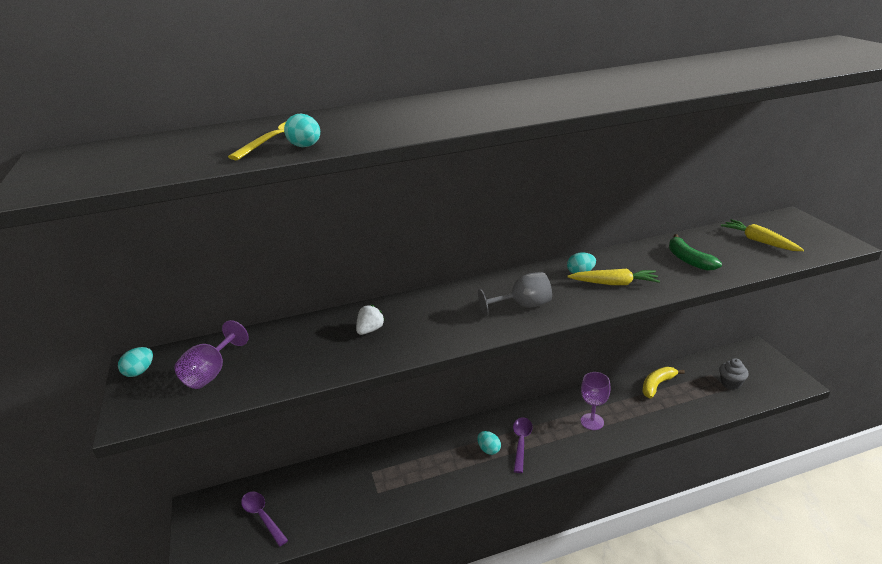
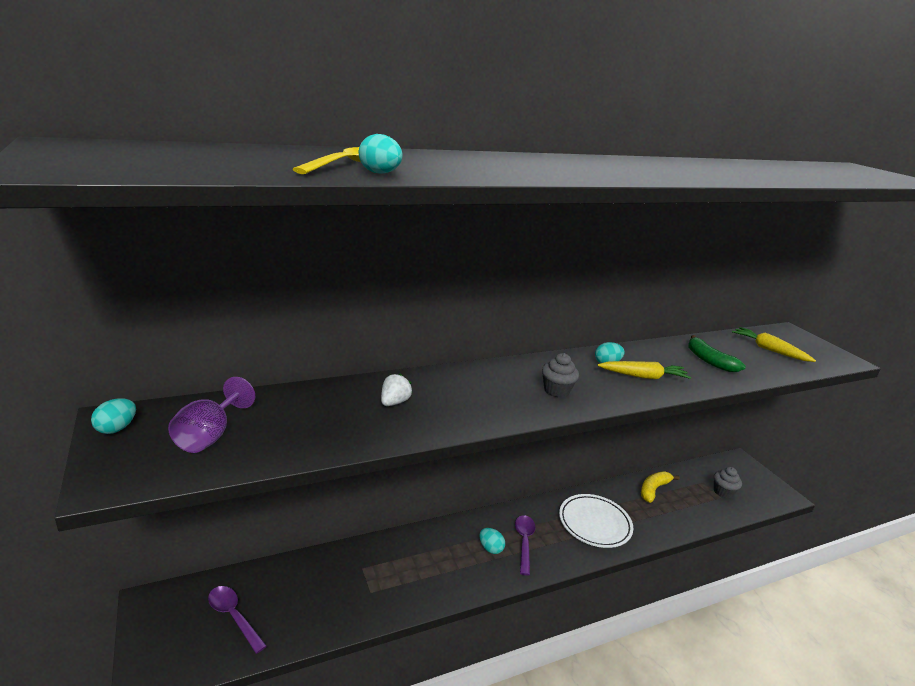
camera: 10 degrees left, 5 degrees down
(523, 306) = (556, 390): grey goblet -> grey cupcake
(592, 421) = (594, 523): purple goblet -> white plate

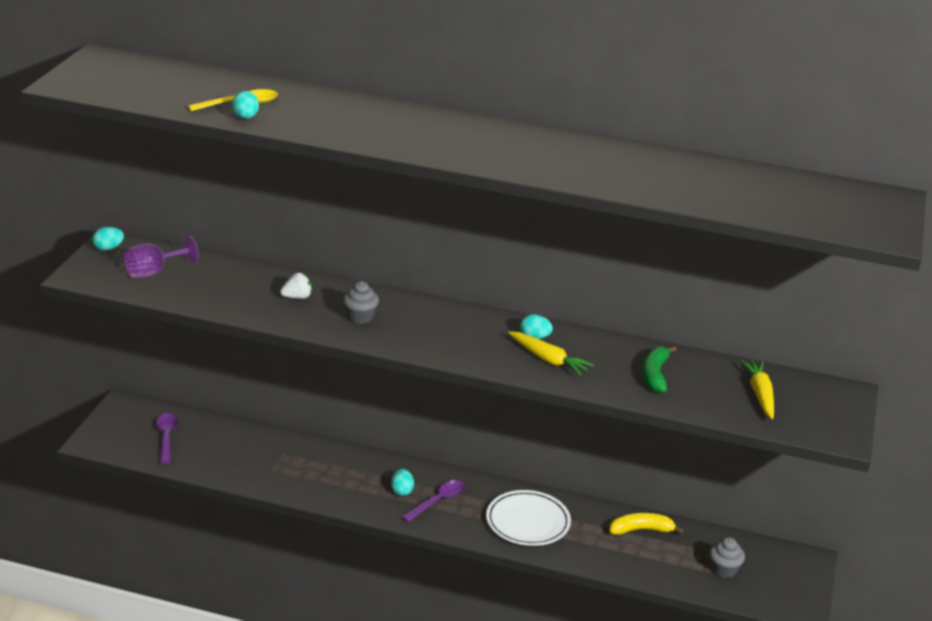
camera: 40 degrees right, 5 degrees up
(556, 390) = (441, 338): grey cupcake -> grey cupcake (360, 317)

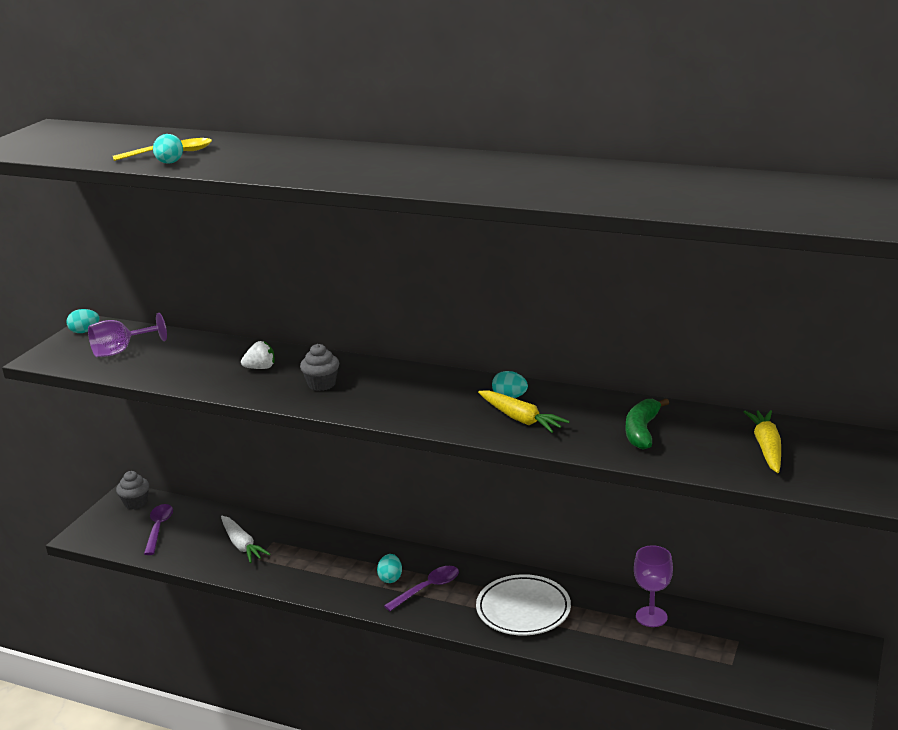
camera: 10 degrees right, 5 degrees down
(253, 456) = (242, 545): none -> white carrot
(641, 530) = (651, 617): yellow banana -> purple goblet
(724, 570) = (746, 661): grey cupcake -> grey cupcake (135, 503)

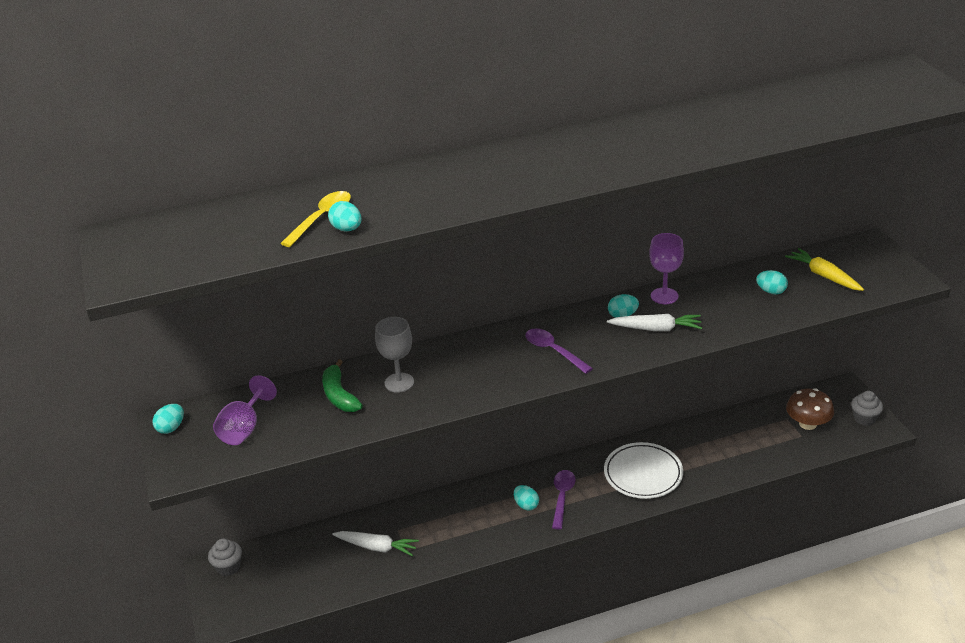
camera: 40 degrees left, 10 degrees up
(158, 528) = (284, 575): purple spoon -> purple spoon (553, 351)
(260, 368) = (399, 383): white strawberry -> grey goblet
(321, 384) = (473, 372): grey cupcake -> grey cupcake (864, 418)
(520, 419) = (656, 329): yellow carrot -> white carrot
(642, 431) = (741, 300): green banana -> green banana (339, 395)
(651, 617) = (722, 432): purple goblet -> purple goblet (664, 296)
(684, 437) = (771, 291): none -> turquoise egg
(755, 657) = (807, 424): none -> brown mushroom

